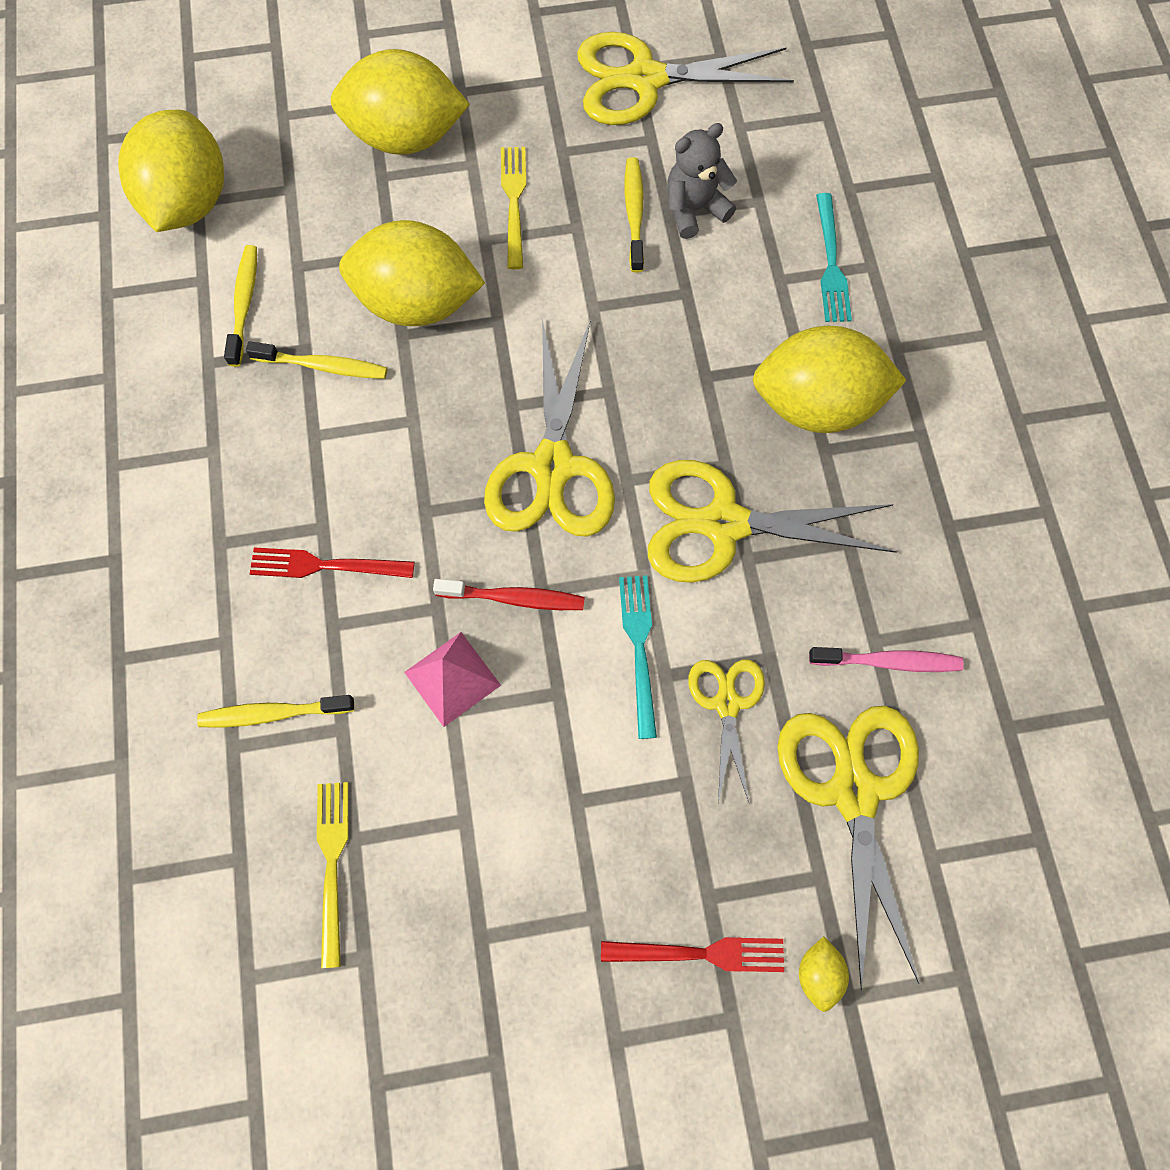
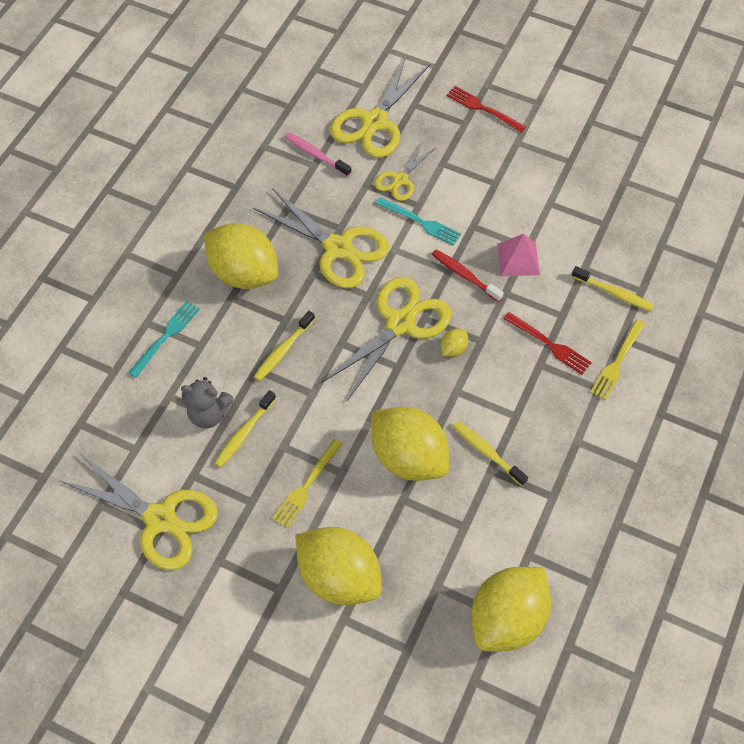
camera: 145 degrees left, 10 degrees down
(244, 304) = (511, 521): yellow toothbrush -> yellow toothbrush (283, 350)
(332, 862) = (619, 220): yellow fork -> yellow fork (617, 363)
(639, 647) = (421, 222): turquoise fork -> turquoise fork turned 90 degrees counterclockwise
(818, 973) = (441, 79): yellow lemon -> yellow lemon (453, 349)

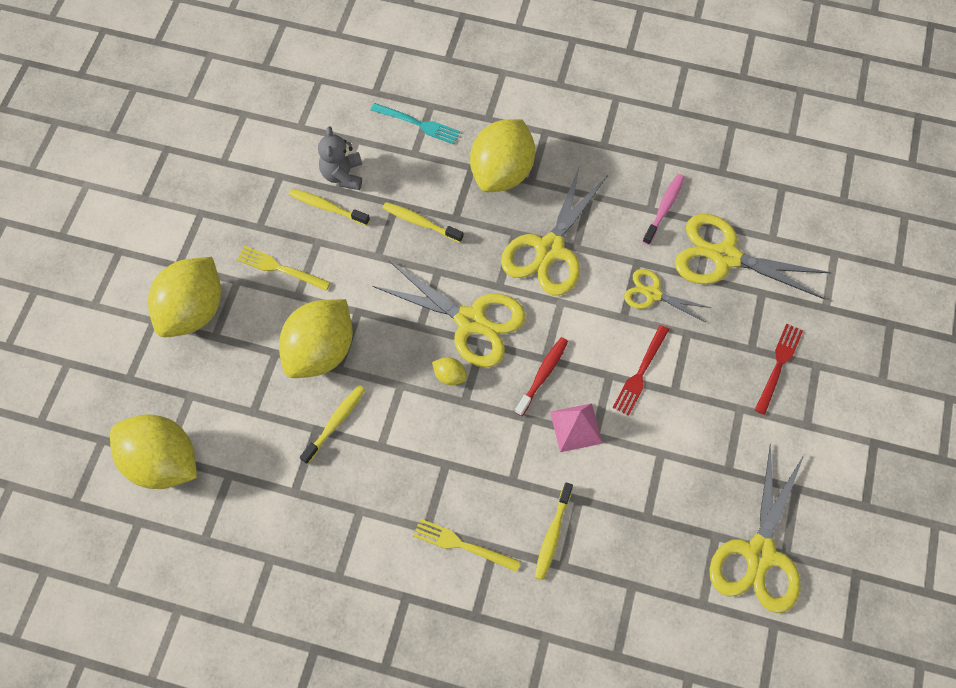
camera: 80 degrees right, 5 degrees up
(160, 519) = (235, 160): yellow scissors -> yellow scissors (759, 554)
(421, 222) = (601, 323): turquoise fork -> none
(550, 345) = (472, 472): red fork -> red fork (640, 374)

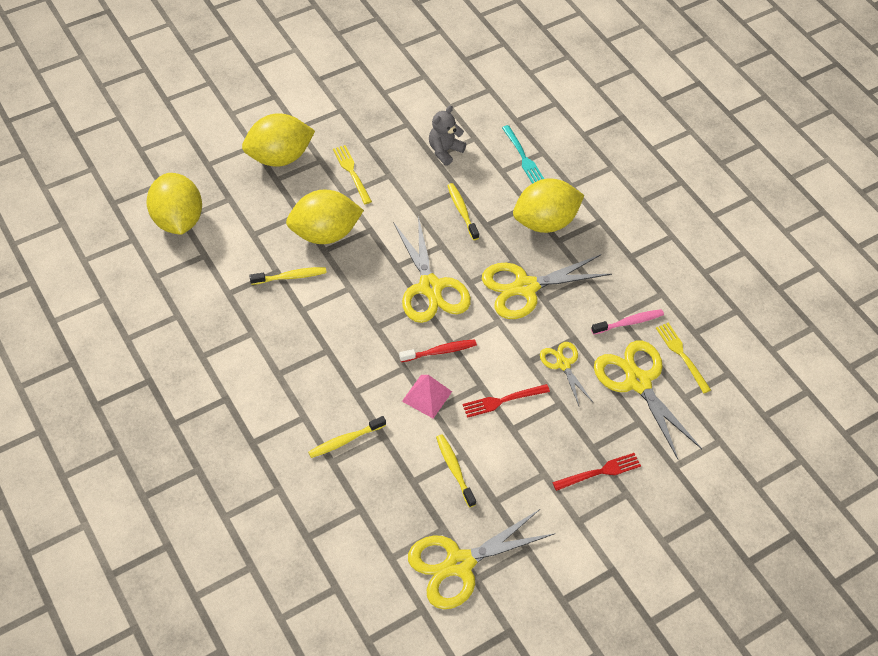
camera: 40 degrees right, 10 degrees down
(327, 207) = (415, 161): yellow toothbrush -> yellow toothbrush (454, 469)
(450, 376) = (383, 306): yellow lemon -> none
(461, 545) = (287, 399): yellow fork -> yellow fork (681, 354)

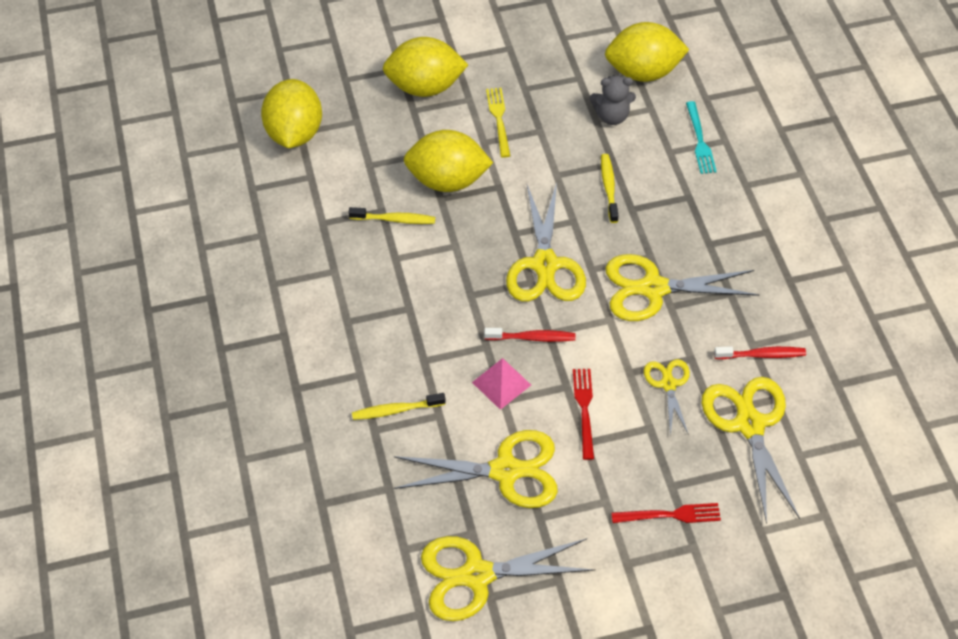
camera: 20 degrees right, 0 degrees up
(445, 151) = (611, 116): grey teddy bear -> grey teddy bear turned 150 degrees counterclockwise
(454, 469) = (505, 471): yellow toothbrush -> yellow scissors
(502, 401) = (584, 409): red fork -> red fork turned 90 degrees clockwise
(545, 222) = (701, 219): yellow lemon -> yellow lemon (643, 72)
(629, 322) = (762, 355): pink toothbrush -> red toothbrush
(681, 354) = (812, 405): yellow fork -> none

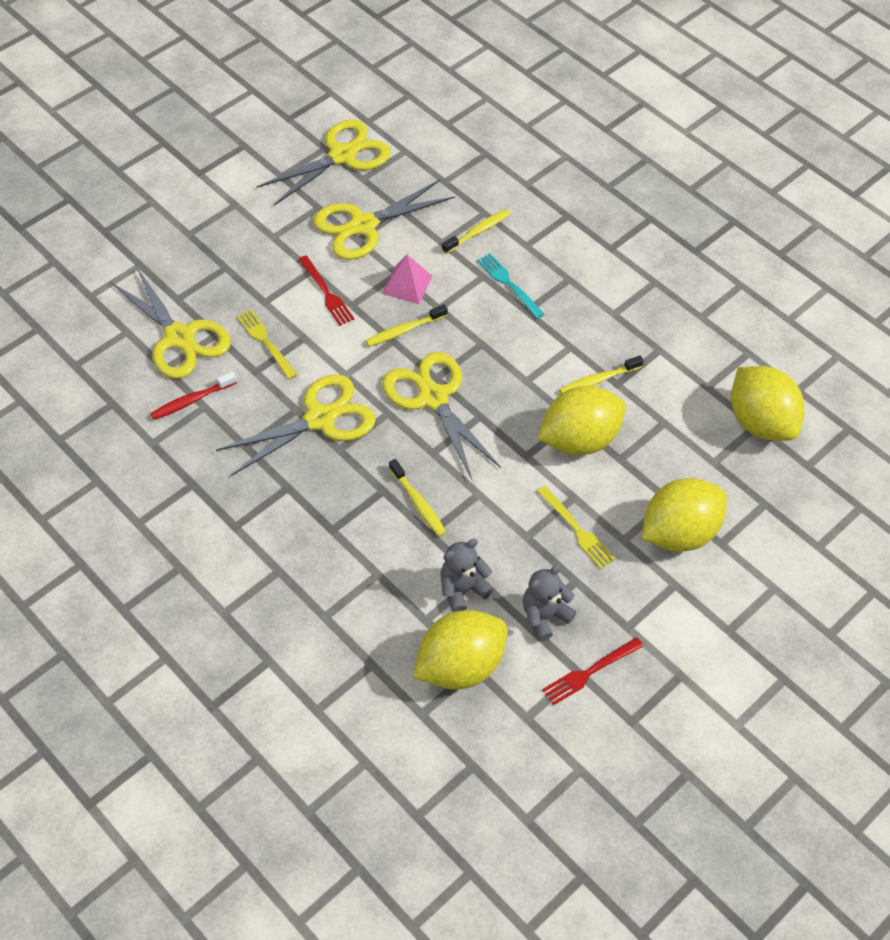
camera: 150 degrees right, 0 degrees up
(532, 338) = (404, 330): red toothbrush -> yellow toothbrush
(563, 77) = (544, 616): none -> grey teddy bear
(668, 384) = (265, 341): yellow scissors -> yellow fork
(671, 515) = (216, 247): red fork -> red fork (589, 673)
(700, 141) = (351, 602): turquoise fork -> turquoise fork (508, 283)

